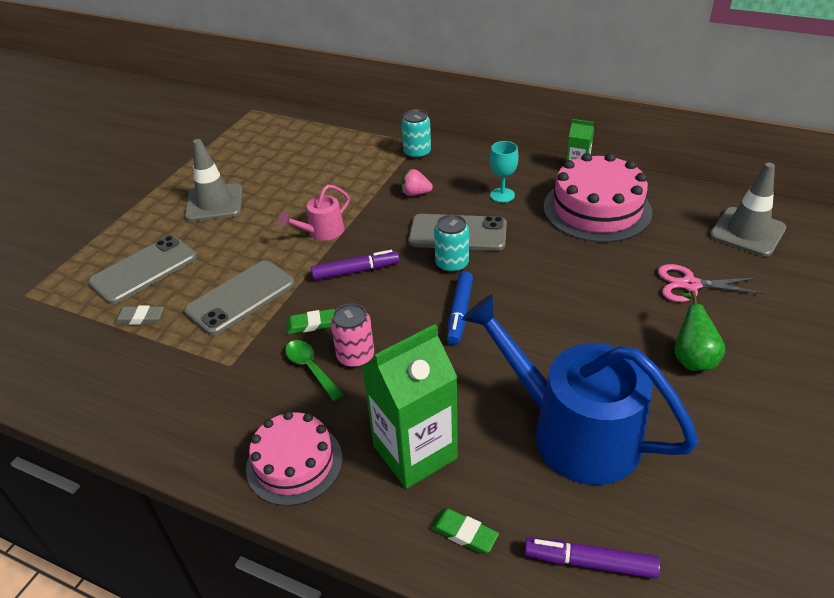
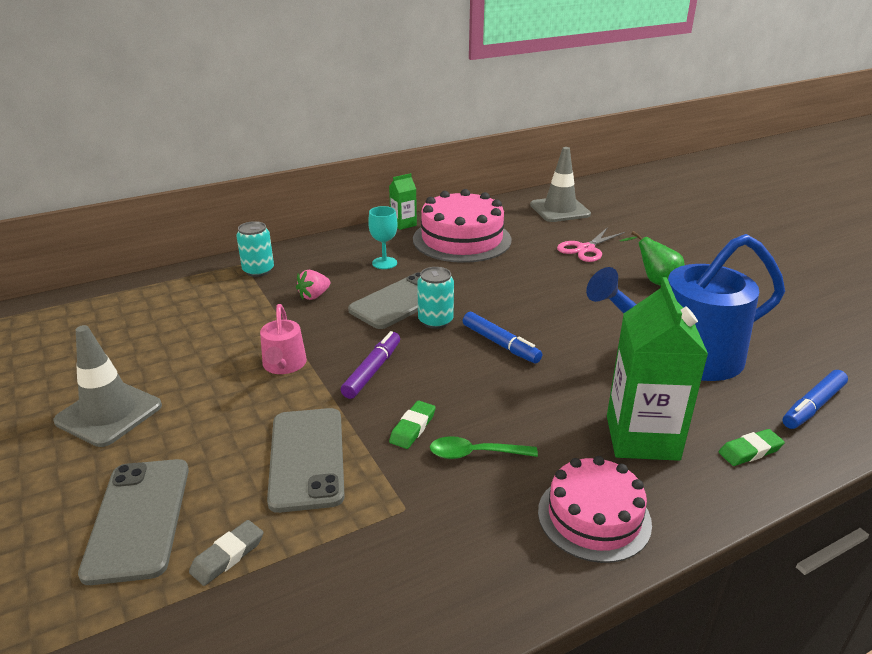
camera: 55 degrees left, 10 degrees down
(355, 356) = (490, 420): pink can -> none
(590, 563) = (813, 406): purple marker -> blue marker

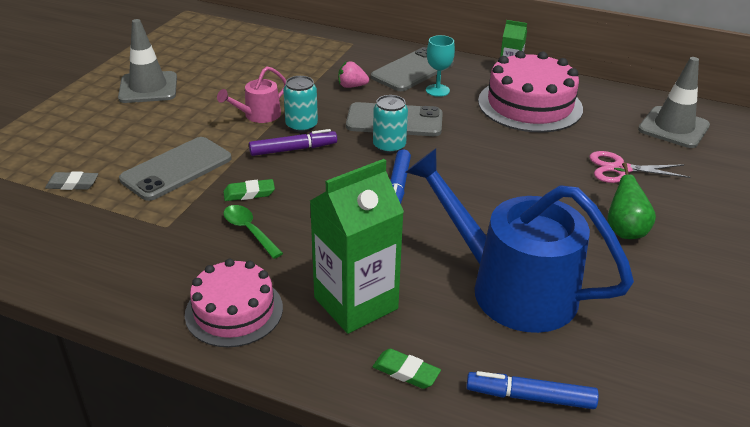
camera: 50 degrees right, 5 degrees up
(138, 519) = (76, 143): grey phone -> grey phone (412, 70)
(258, 270) = (353, 52): turquoise can -> turquoise can (301, 125)

